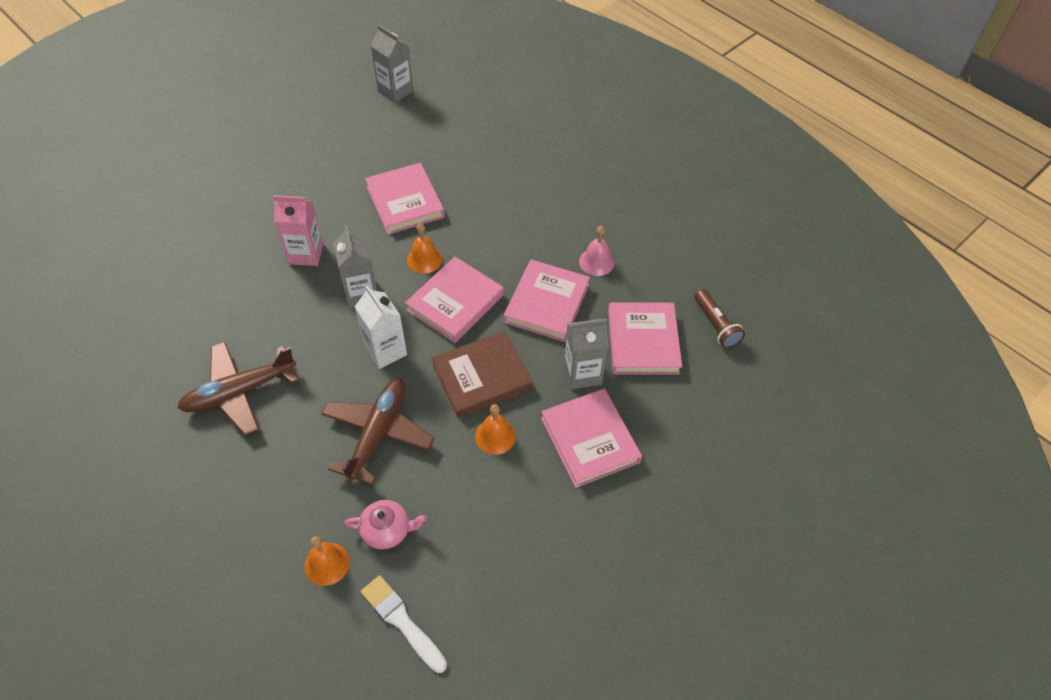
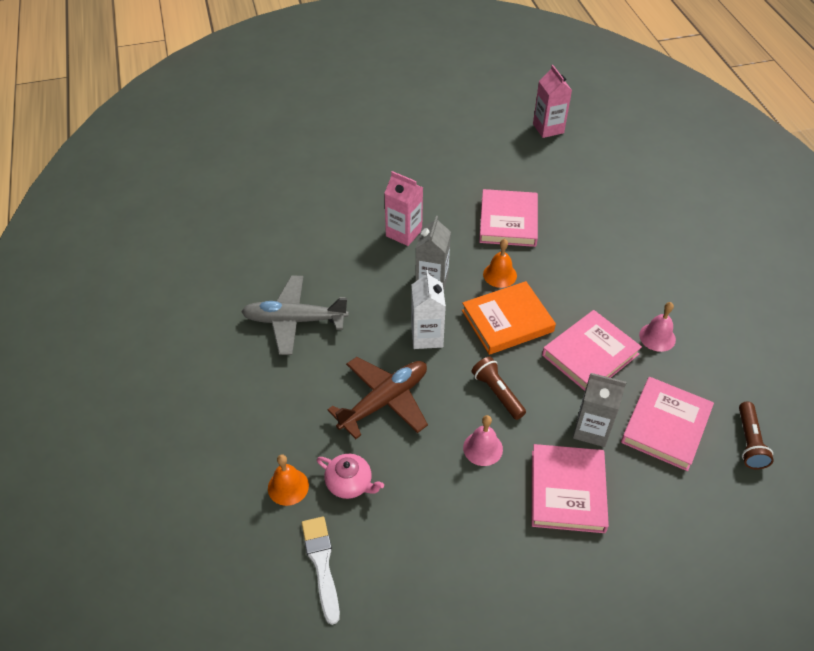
camera: 30 degrees right, 5 degrees down
(239, 392) = (294, 320): brown plane -> grey plane
(395, 91) = (548, 128): grey carton -> pink carton
(455, 302) = (507, 321): pink book -> orange book
(482, 377) = (497, 393): brown book -> brown flashlight
(495, 436) = (483, 448): orange bell -> pink bell

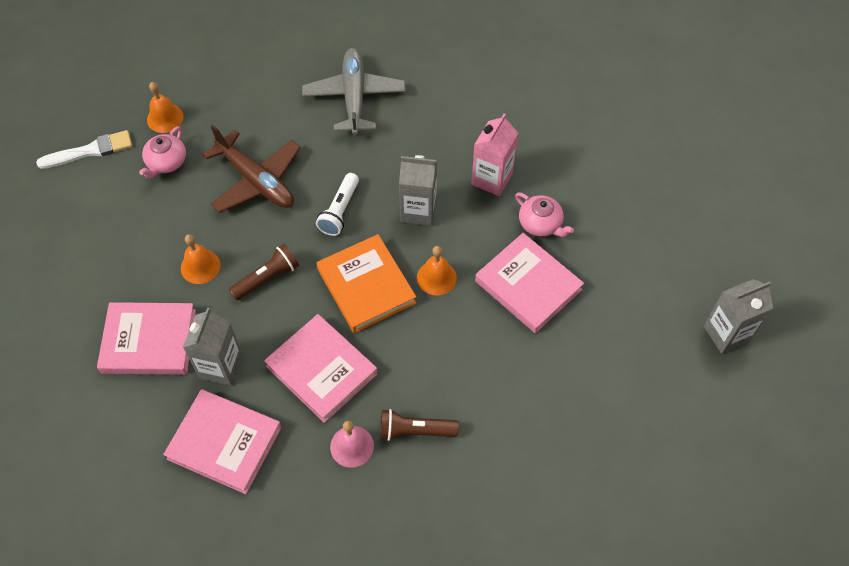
camera: 85 degrees right, 10 degrees up
(427, 336) = (339, 211): white carton -> white flashlight
(451, 209) = (540, 224): none -> pink teapot
(483, 448) = (200, 266): pink bell -> orange bell
(508, 221) = (528, 285): pink book -> pink book turned 45 degrees clockwise
(548, 128) = (726, 333): pink carton -> grey carton
(749, 442) = (201, 532): brown flashlight -> brown flashlight (415, 430)

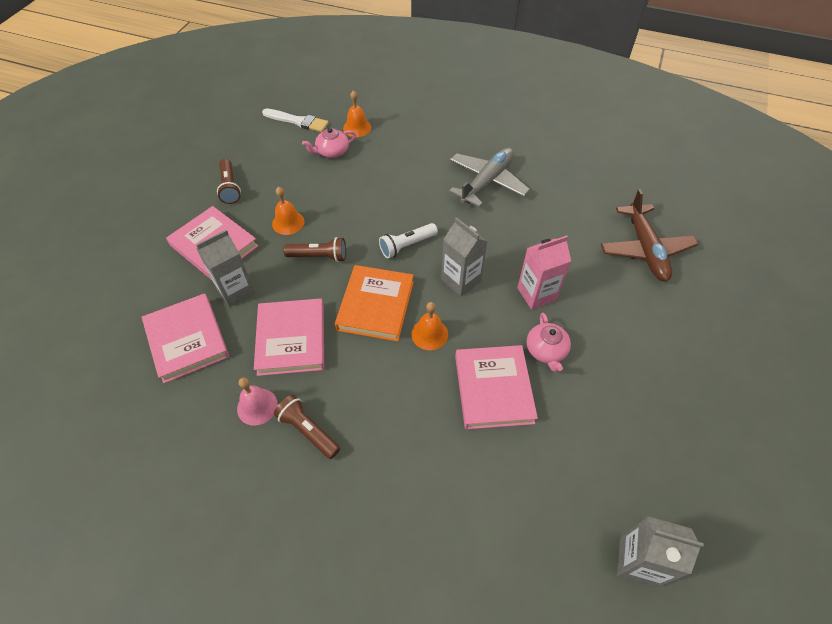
camera: 40 degrees right, 5 degrees down
(96, 272) = (230, 187): none -> brown flashlight
(256, 180) = (373, 194): brown plane -> brown plane (645, 249)

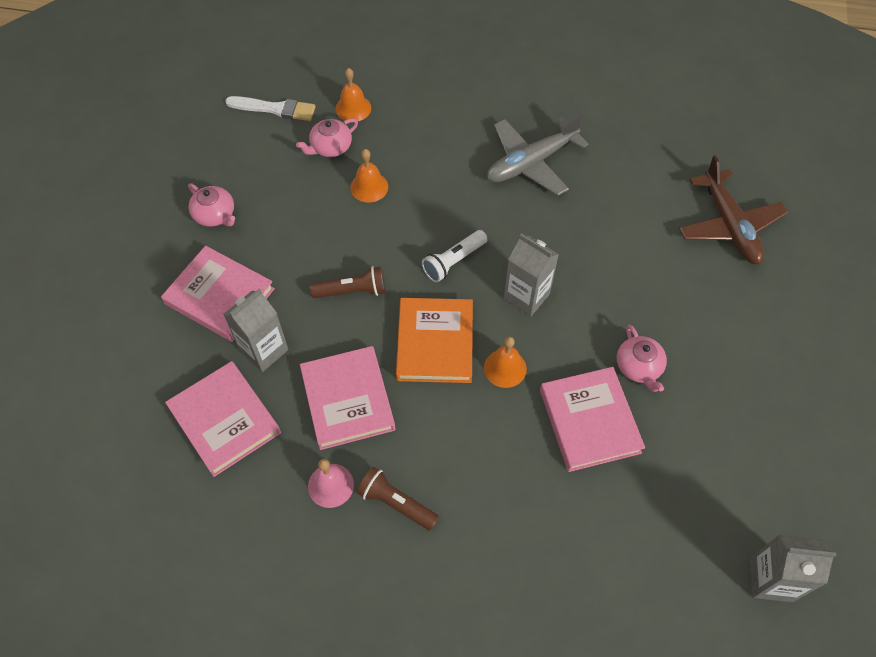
camera: 10 degrees left, 5 degrees up
(230, 187) = (215, 215): brown flashlight -> pink teapot
(288, 222) = (302, 252): orange bell -> orange bell (369, 187)
(487, 182) = (531, 163): grey plane -> grey plane turned 150 degrees counterclockwise
(536, 294) = (616, 300): pink carton -> none

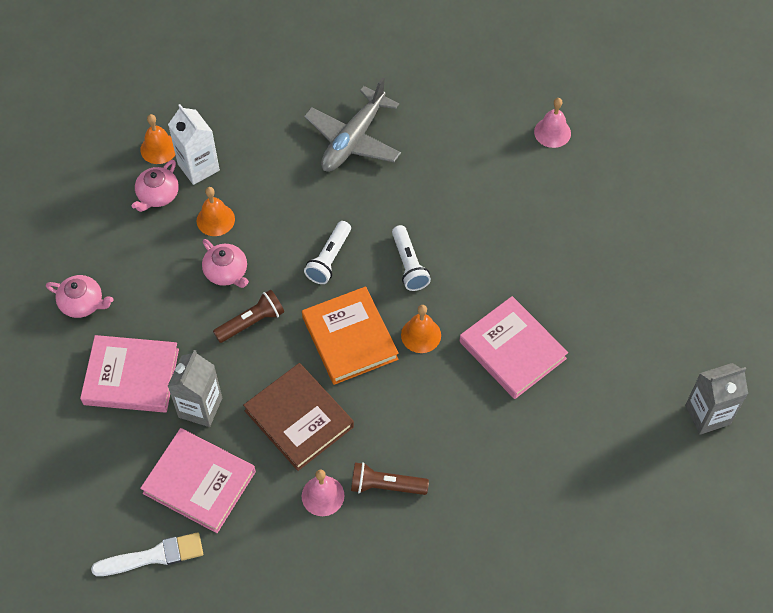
camera: 25 degrees left, 0 degrees up
(275, 109) = (82, 177): white brush -> white brush (154, 556)
(347, 400) = (299, 419): pink book -> brown book
(379, 136) = (198, 167): none -> white carton
(526, 296) = (409, 265): grey carton -> white flashlight
(639, 367) = (532, 288): pink teapot -> pink teapot (226, 272)
(729, 225) = (552, 132): brown plane -> pink bell

